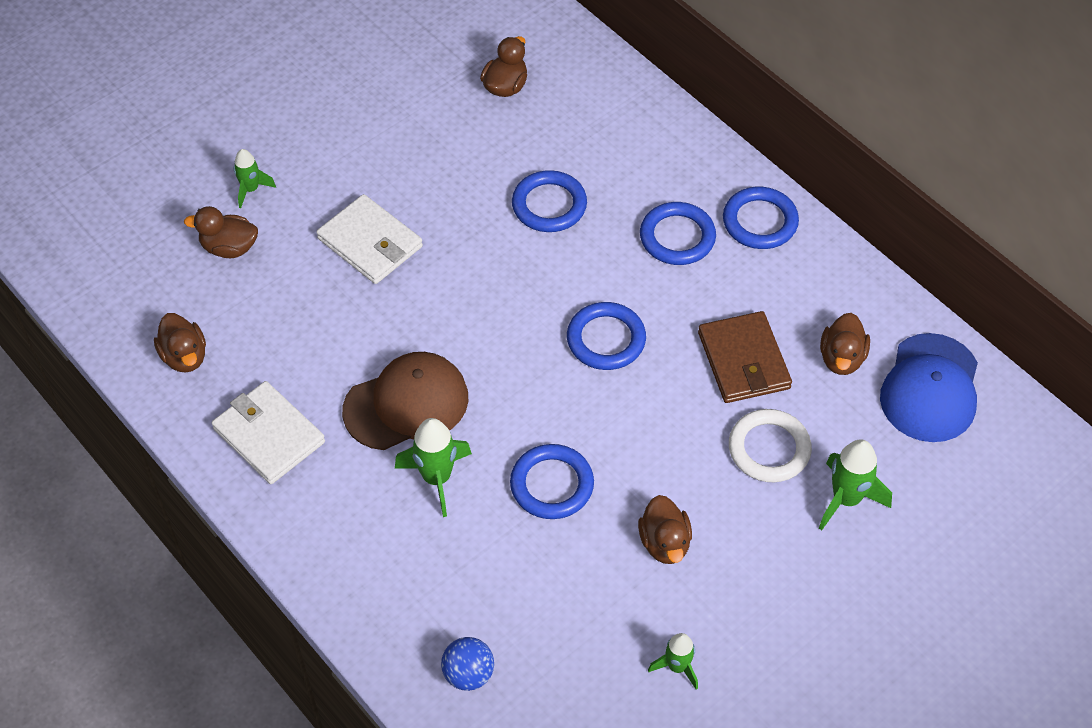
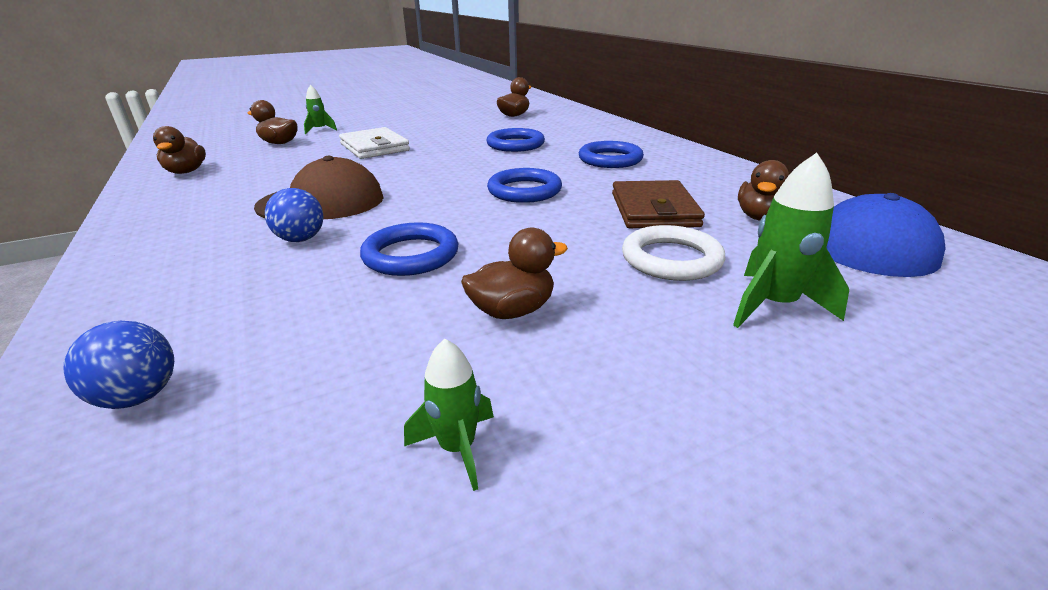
camera: 15 degrees right, 25 degrees down
(269, 435) = (190, 205): white wallet -> none
(437, 478) = (301, 239): green rocket -> blue ball
(664, 543) = (512, 311): brown duck -> brown duck turned 120 degrees counterclockwise
(760, 221) = (683, 159): blue ring -> none

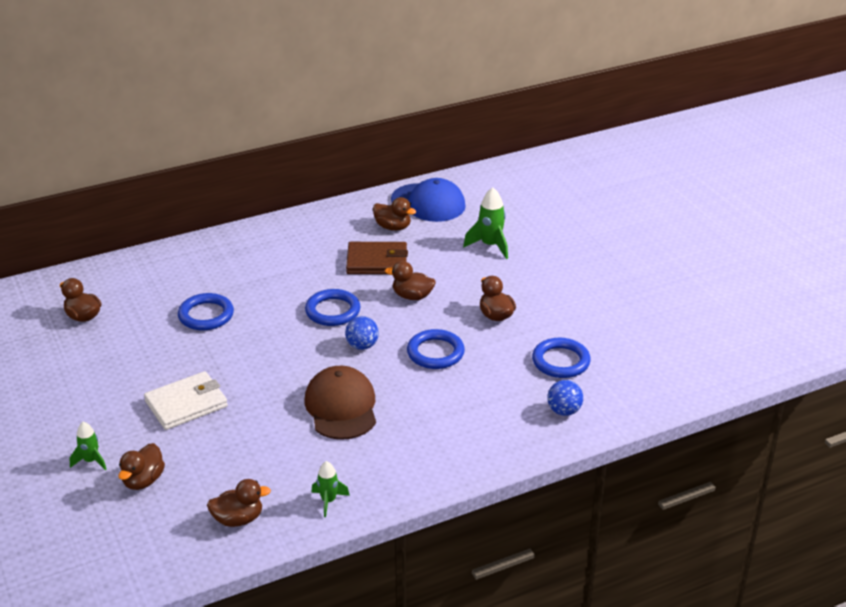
camera: 90 degrees left, 5 degrees up
(301, 239) = (409, 402): blue ball -> blue ball (362, 346)
(457, 448) = (582, 326): green rocket -> green rocket (328, 501)
(566, 235) = (412, 296): none -> brown duck
(610, 159) = (267, 268): blue ring -> blue ring (560, 361)
(671, 259) = (445, 265): white ring -> none

